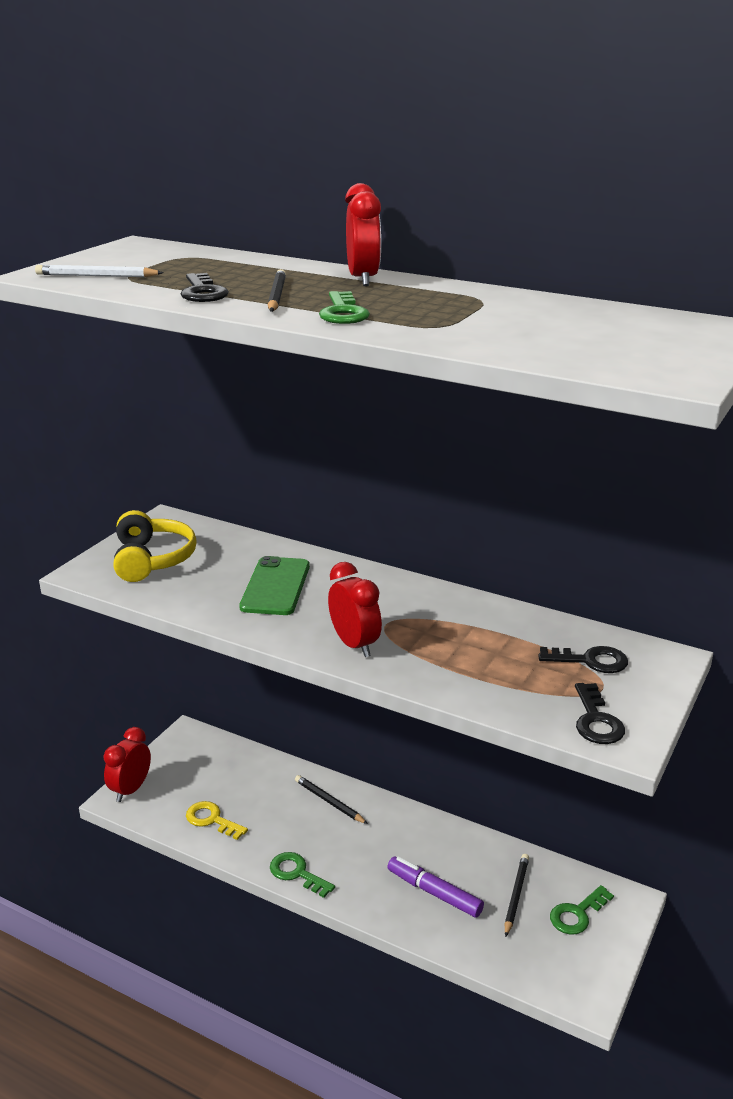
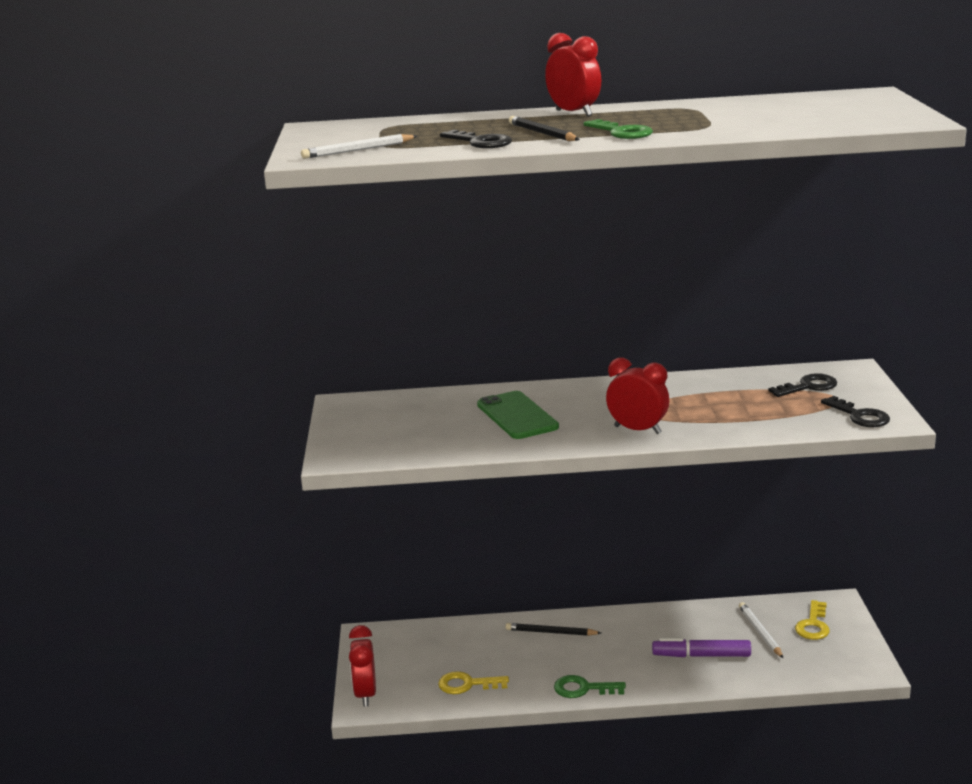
camera: 30 degrees left, 5 degrees down
(152, 559) = (381, 431): yellow headphones -> none
(516, 895) = (760, 632): black pencil -> white pencil
(577, 914) = (813, 625): green key -> yellow key

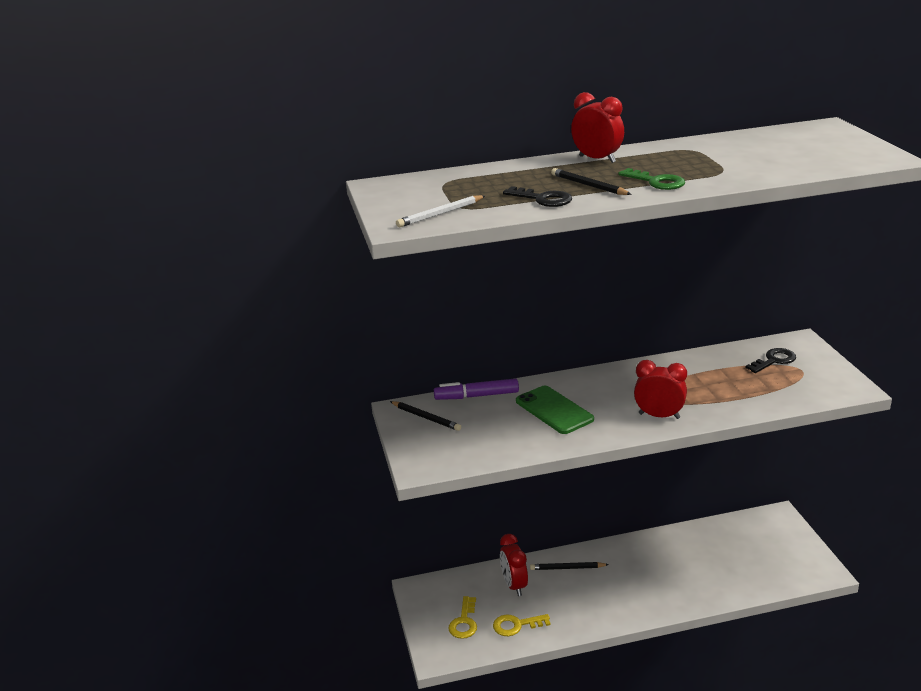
camera: 10 degrees left, 5 degrees up
(365, 694) = (435, 645): red clock -> red clock (514, 585)
(368, 412) = (426, 418): none -> black pencil
(583, 689) = (611, 617): green key -> none
(701, 655) = (693, 575): purple marker -> purple marker (476, 396)
(760, 632) = (730, 548): white pencil -> none
(813, 625) = (768, 537): yellow key -> yellow key (464, 622)
(860, 416) = (827, 386): black key -> none

